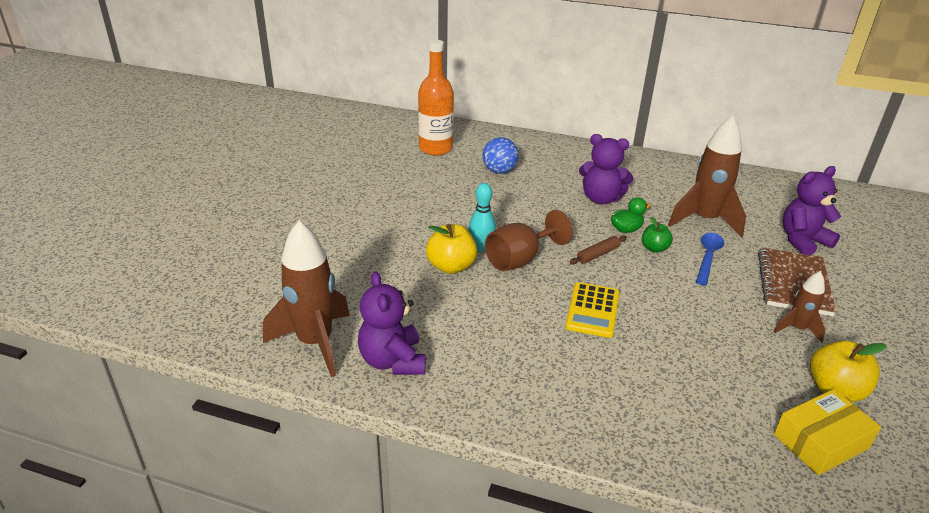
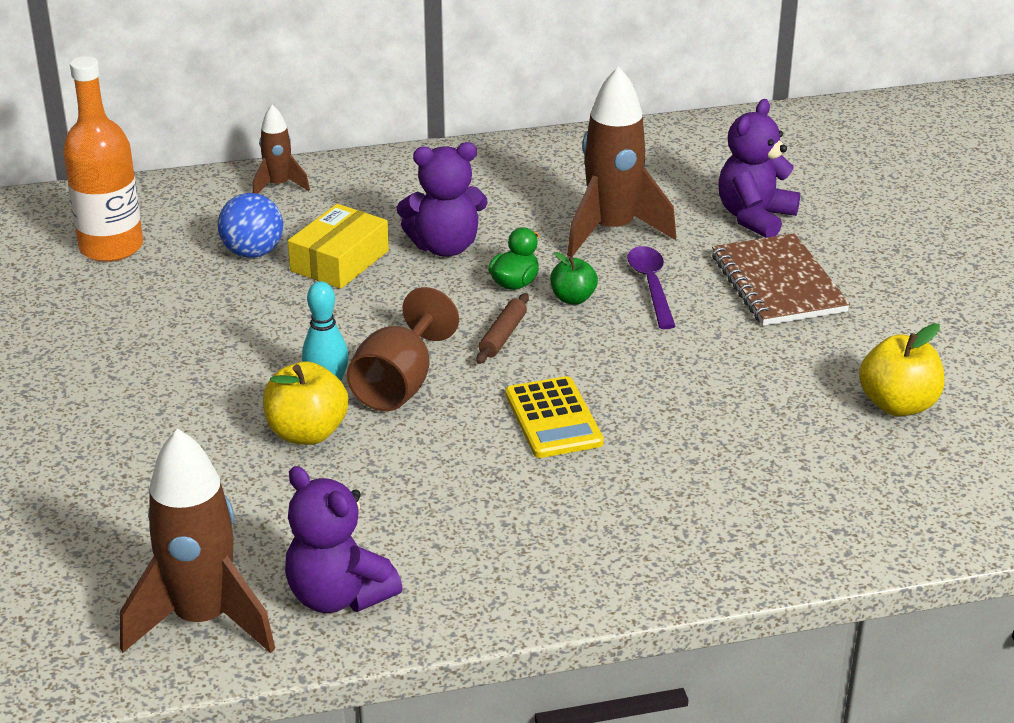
camera: 30 degrees left, 0 degrees up
(708, 257) = (651, 286): blue spoon -> purple spoon
(797, 329) = (815, 344): brown rocket -> brown rocket (279, 186)
(821, 441) = (914, 471): yellow box -> yellow box (340, 261)

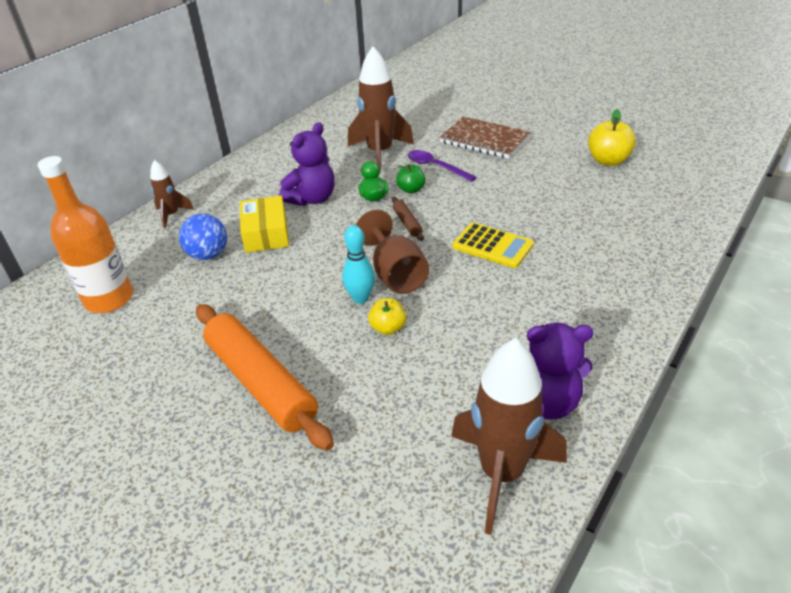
camera: 40 degrees left, 5 degrees up
(127, 408) = (260, 383): none -> orange rolling pin
(307, 433) = (388, 328): yellow apple -> yellow apple, size x0.62
(754, 217) = (431, 120): purple teddy bear -> none

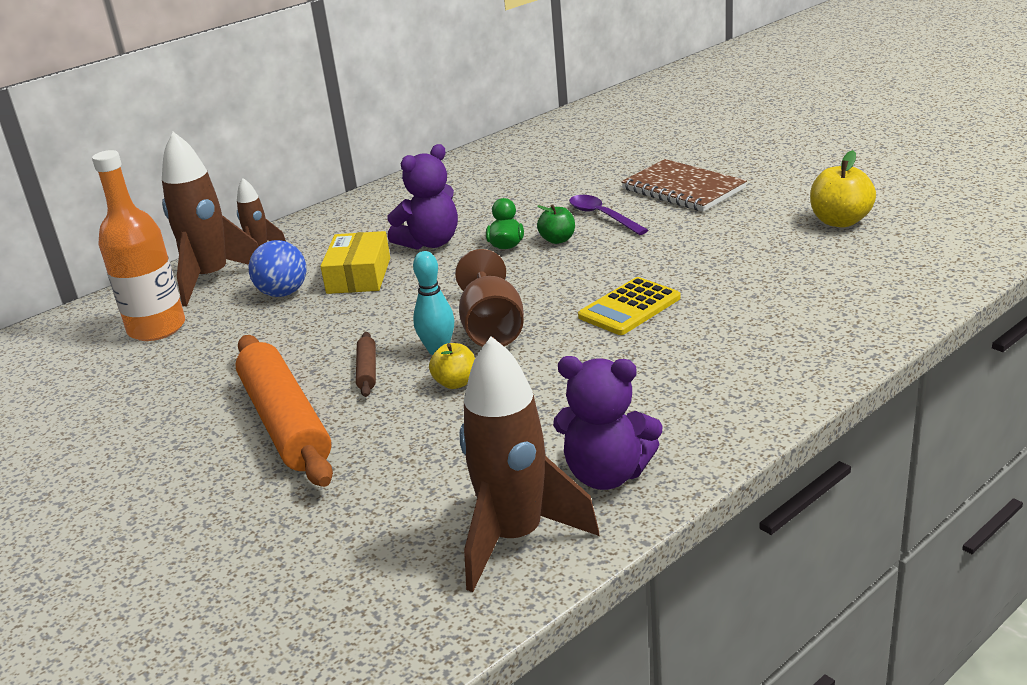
camera: 15 degrees right, 10 degrees down
(380, 153) = (538, 198): brown rocket -> brown rocket (211, 279)
(407, 223) = (534, 276): brown rolling pin -> brown rolling pin (367, 371)
(492, 246) = (629, 307): yellow calculator -> yellow calculator turned 90 degrees clockwise

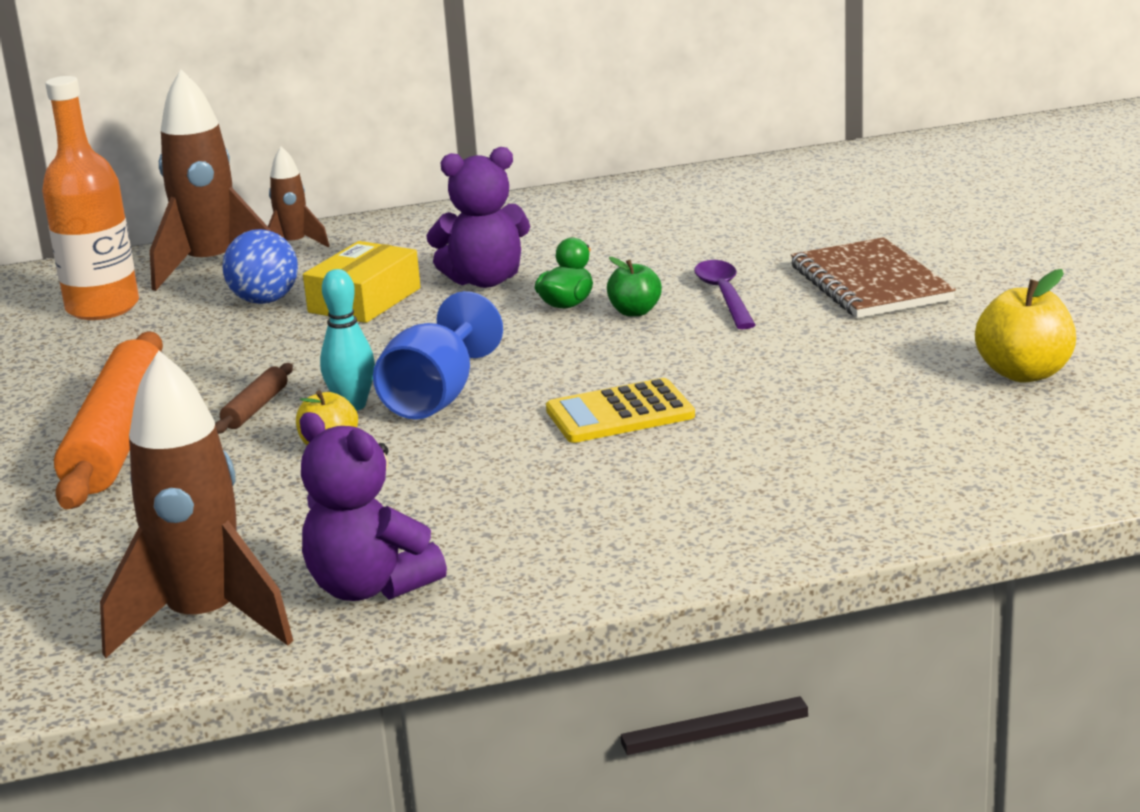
camera: 25 degrees right, 5 degrees down
(492, 329) = (436, 398): brown goblet -> blue goblet

